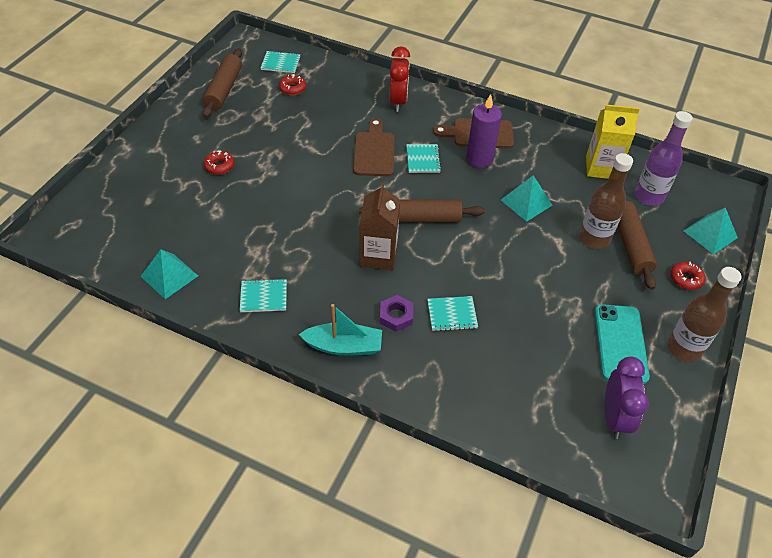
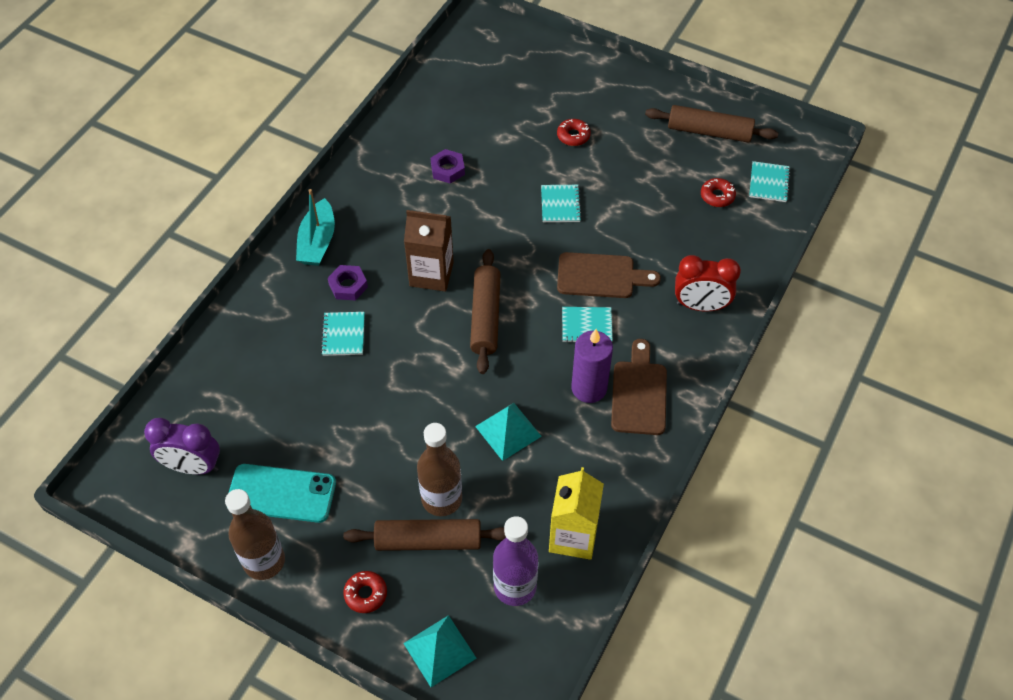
camera: 95 degrees right, 5 degrees up
(169, 276) = (419, 109): turquoise pyramid -> none
(253, 250) = (447, 169): none -> purple nut
(263, 296) = (386, 180): turquoise notebook -> turquoise notebook (560, 204)

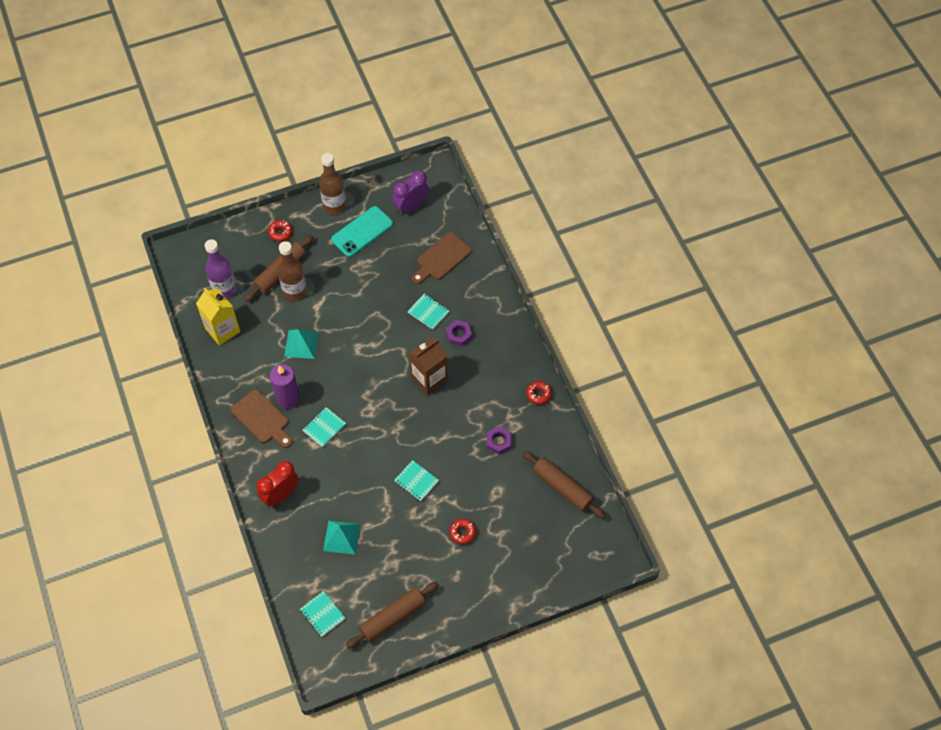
camera: 130 degrees right, 5 degrees up
(317, 242) = (503, 340): turquoise boat -> none
(439, 650) = (228, 242): turquoise pyramid -> turquoise pyramid (341, 537)
(485, 317) = (376, 384): brown rolling pin -> brown rolling pin (562, 487)
(600, 276) = (348, 461): brown cutting board -> brown cutting board (441, 258)
(717, 196) = (341, 574): red donut -> red donut (538, 394)

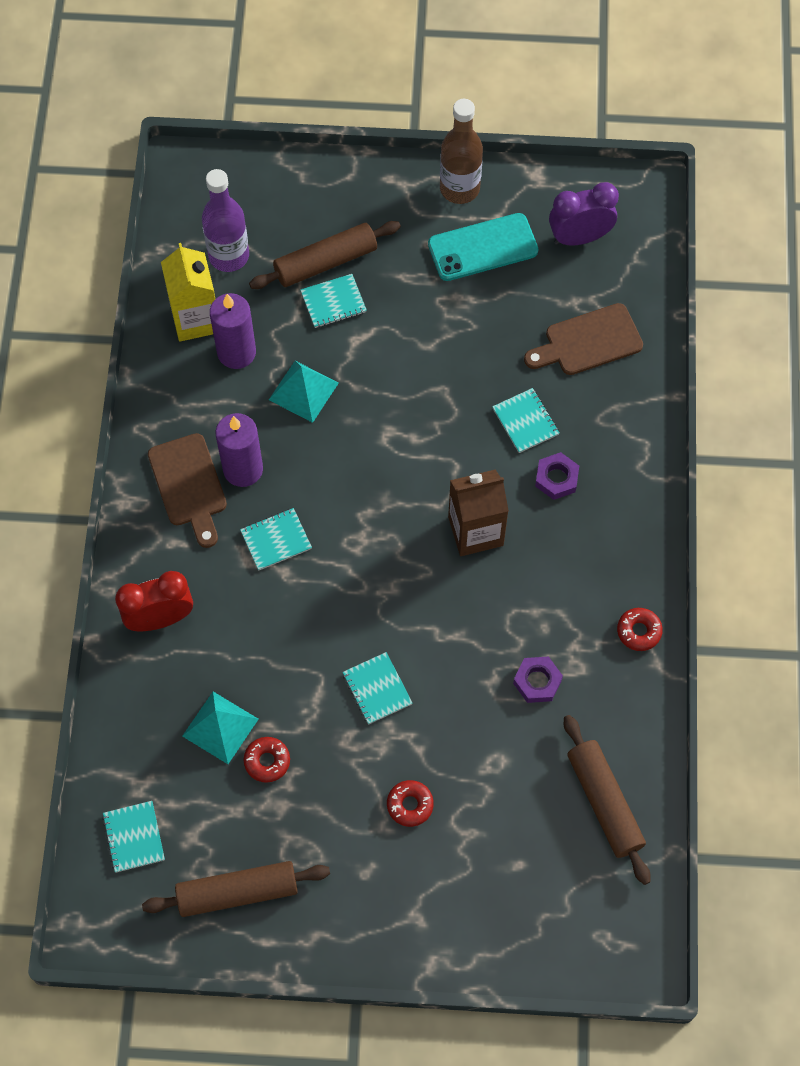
camera: 25 degrees right, 5 degrees up
(254, 338) = (236, 352): none -> purple candle
(280, 233) = (355, 199): red donut -> red donut (267, 761)
(295, 291) = (333, 302): brown bottle -> turquoise notebook

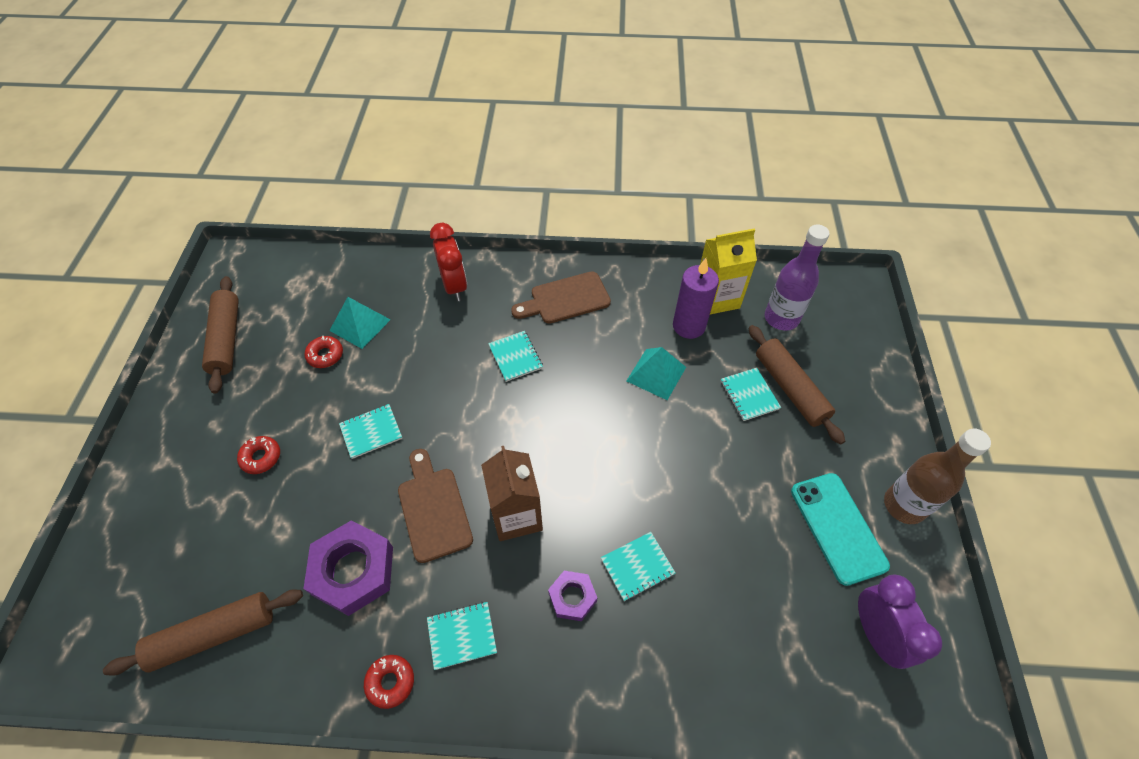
camera: 90 degrees right, 10 degrees down
(134, 837) = (288, 278): turquoise notebook -> turquoise notebook (462, 635)
(243, 469) = (580, 333): purple candle -> none
(537, 681) = (353, 571): purple nut -> purple nut, size x1.82
(588, 341) = (741, 639): brown cutting board -> brown cutting board (433, 509)

